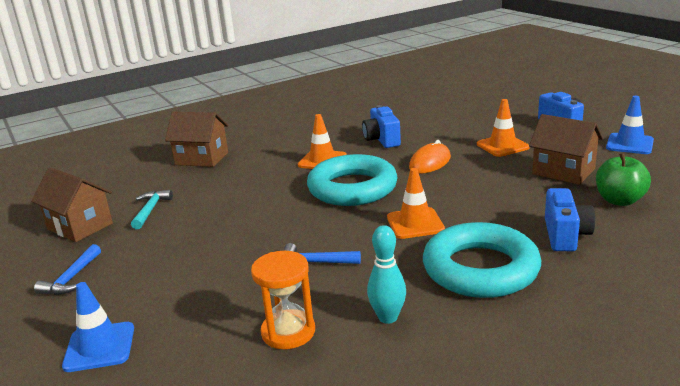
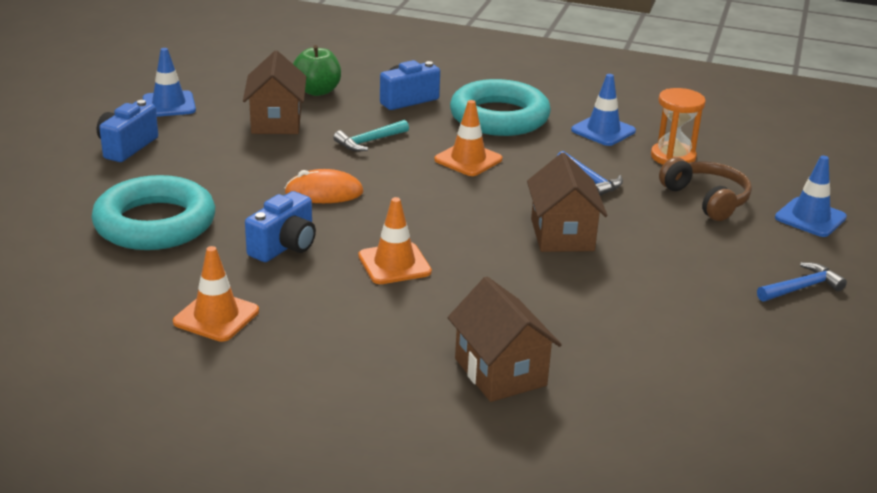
camera: 135 degrees left, 5 degrees up
(80, 226) = (755, 352): brown house -> brown house (562, 235)
(150, 210) = (657, 323): turquoise hammer -> turquoise hammer (369, 141)
(207, 306) = (707, 199): none -> brown headphones
(352, 188) = (441, 215): turquoise ring -> turquoise ring (155, 223)
(388, 317) = (603, 131): turquoise bowling pin -> blue traffic cone
(502, 146) = (233, 164): orange traffic cone -> orange traffic cone (216, 316)

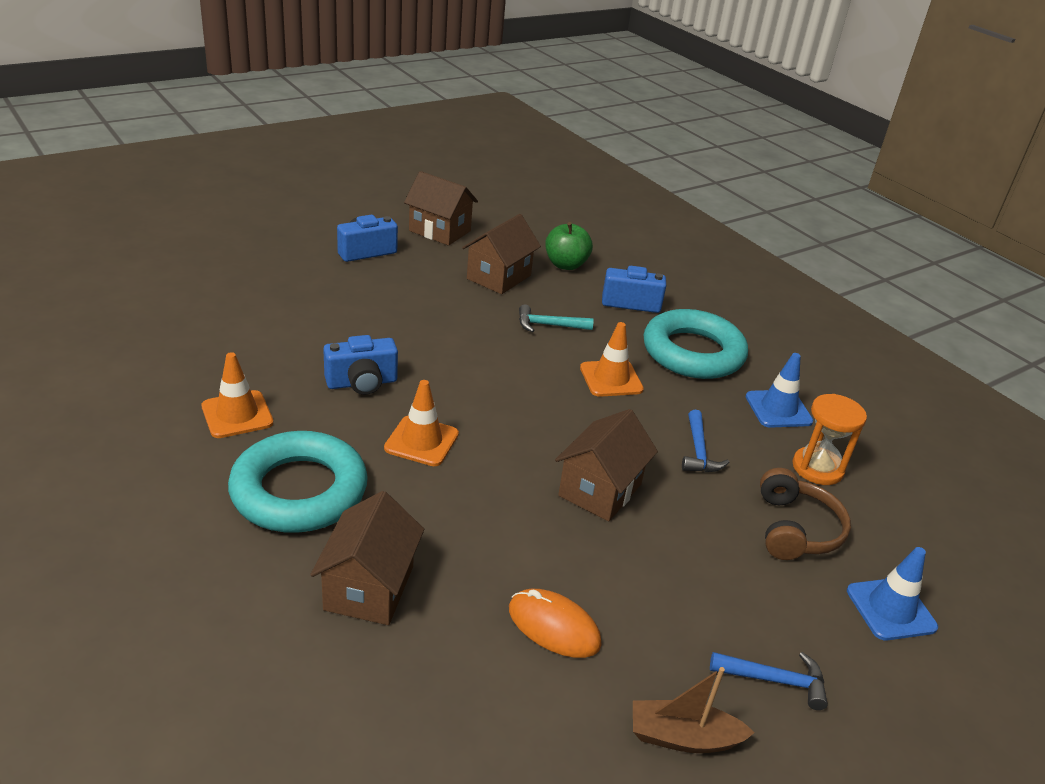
camera: 35 degrees right, 5 degrees up
(155, 223) = (301, 319): turquoise ring -> turquoise ring (299, 491)
(169, 105) = (440, 231): blue traffic cone -> brown house
(324, 192) = (453, 352): orange mouse -> orange mouse (554, 626)
(795, 344) = (683, 737): none -> brown boat

